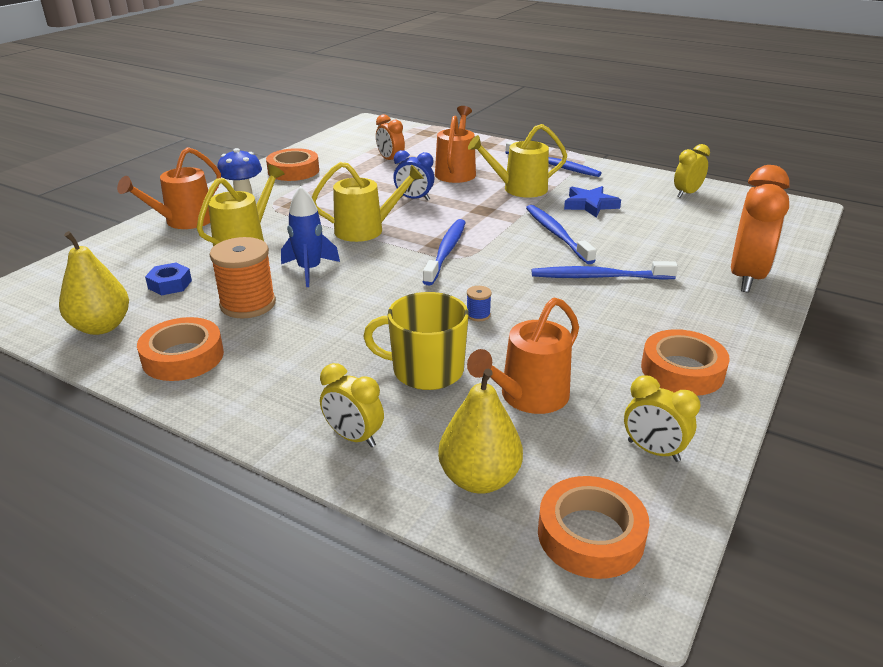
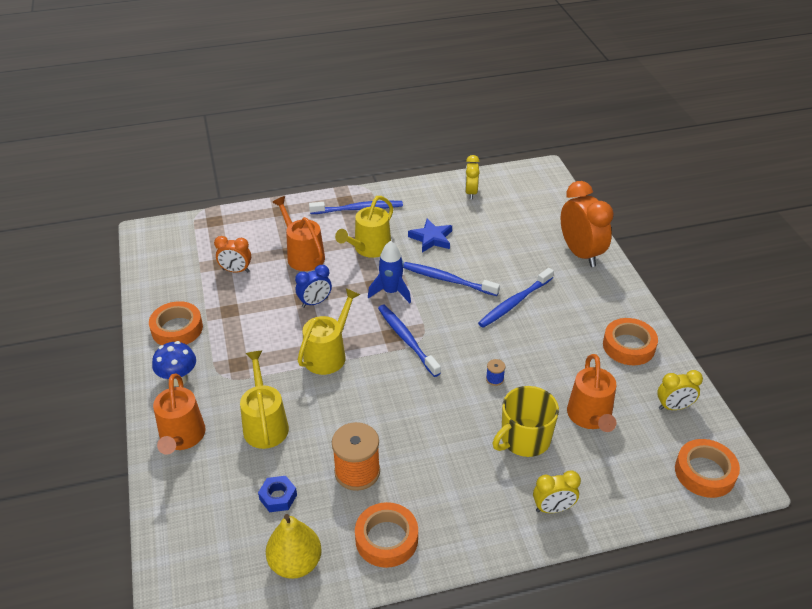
camera: 45 degrees left, 10 degrees up
(309, 270) = (349, 416): blue rocket -> blue rocket (391, 292)
(479, 479) = (633, 482): yellow pear -> none

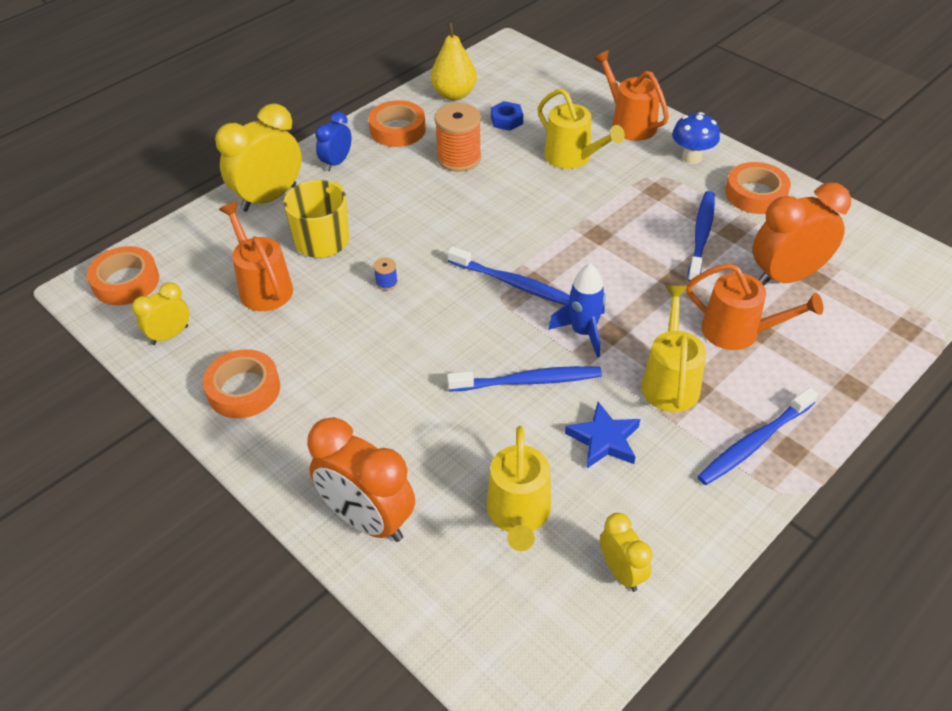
camera: 150 degrees right, 5 degrees up
(236, 271) = (786, 276): orange clock -> orange clock, size x1.82
(315, 302) = (655, 280): blue clock -> blue clock (336, 162)
(328, 354) = (580, 234): yellow watering can -> yellow watering can (518, 514)
(514, 303) = (419, 386): blue toothbrush -> blue toothbrush (701, 235)
(553, 508) = (269, 198): yellow clock -> yellow clock, size x1.82

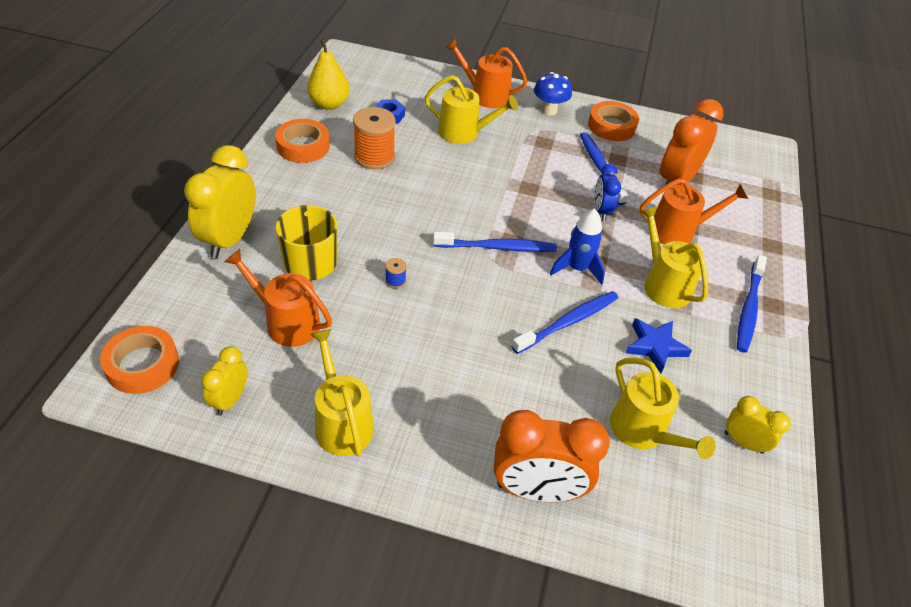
camera: 35 degrees left, 0 degrees up
(244, 389) = (342, 422): orange tape -> yellow watering can
(336, 162) = (270, 189): blue clock -> blue clock (601, 211)

